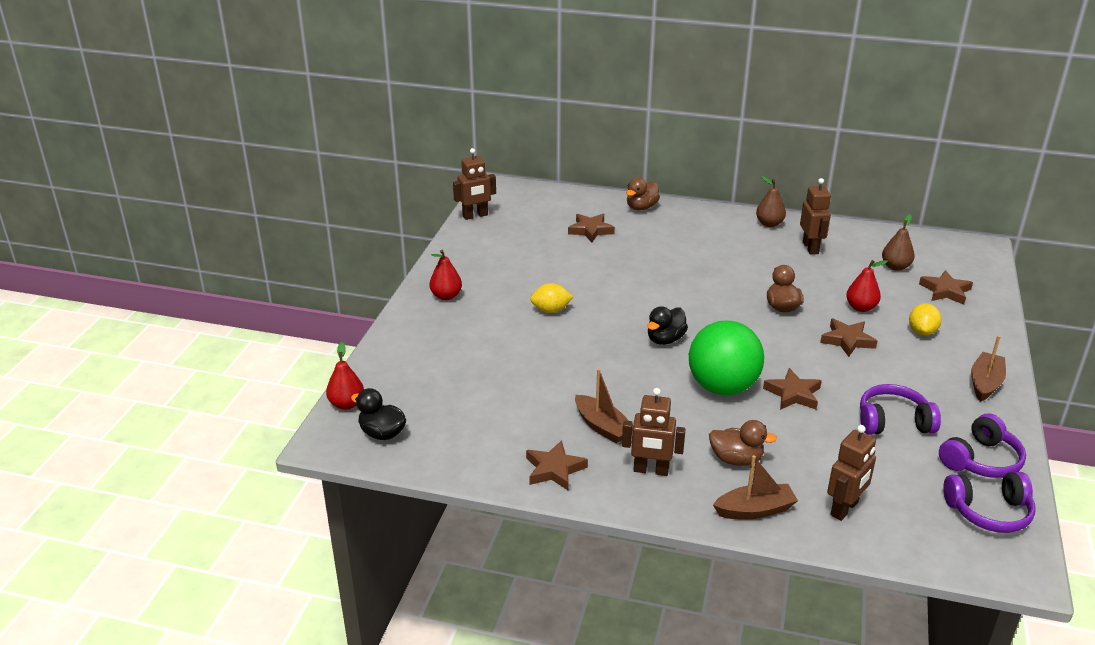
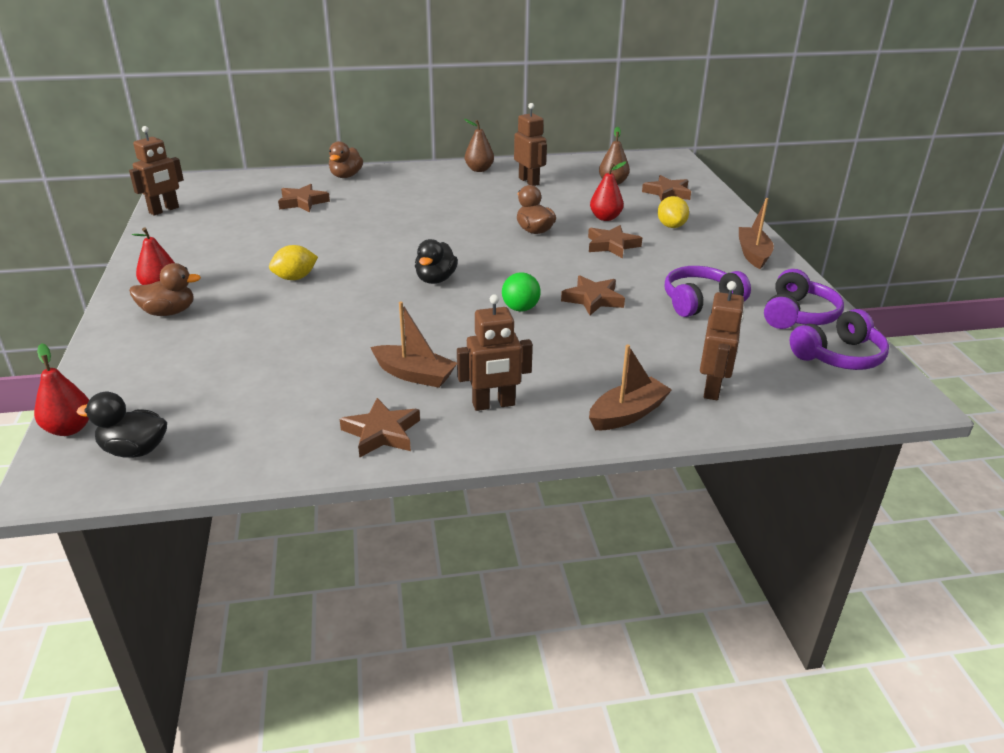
camera: 25 degrees left, 0 degrees up
(722, 387) = (520, 308): green ball -> green ball, size x0.47
(736, 459) = (577, 371): brown duck -> brown duck (169, 312)

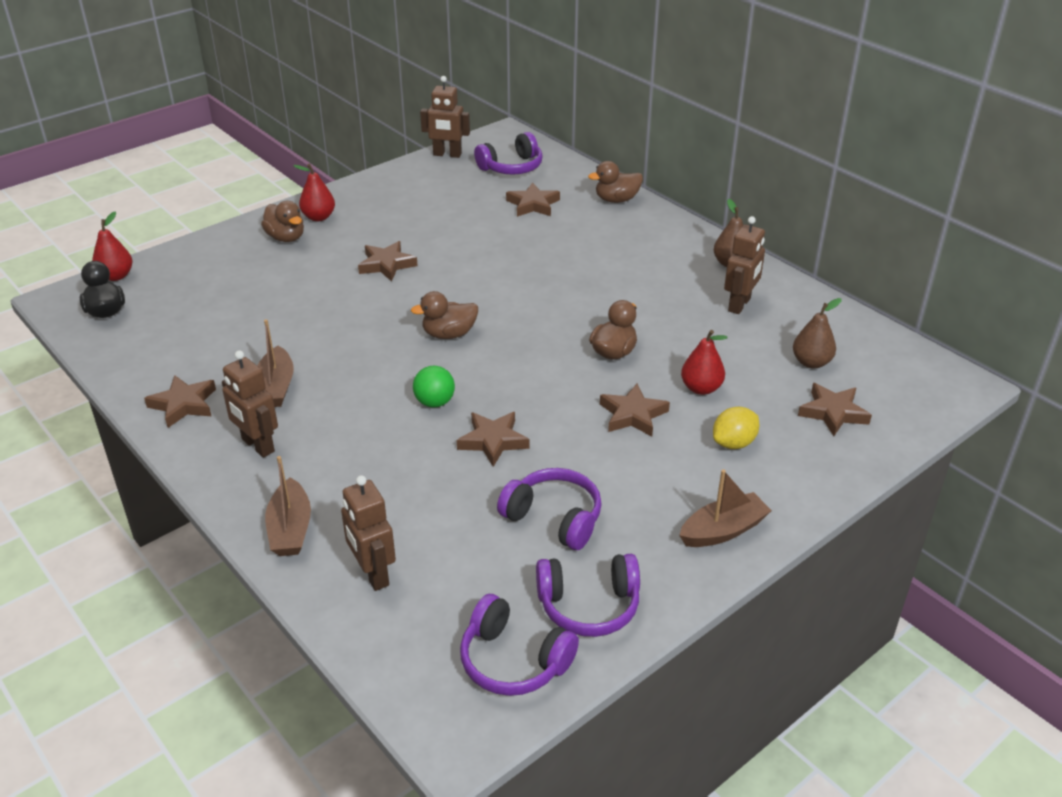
camera: 60 degrees right, 5 degrees up
(233, 194) = (511, 167): none -> purple headphones
(295, 278) = (387, 265): yellow lemon -> brown star
(435, 279) = (449, 334): black duck -> brown duck
(627, 414) = (290, 529): brown boat -> brown boat turned 60 degrees clockwise
(712, 388) = (373, 574): brown robot -> brown robot turned 75 degrees clockwise

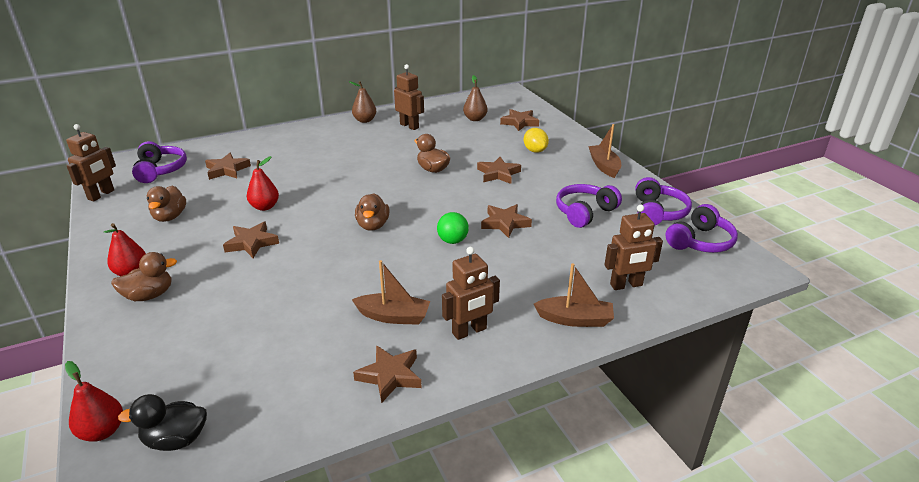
camera: 75 degrees left, 5 degrees down
(616, 200) = (255, 140): brown duck -> brown duck (170, 217)
(701, 388) = (483, 150): red pear -> red pear (265, 207)

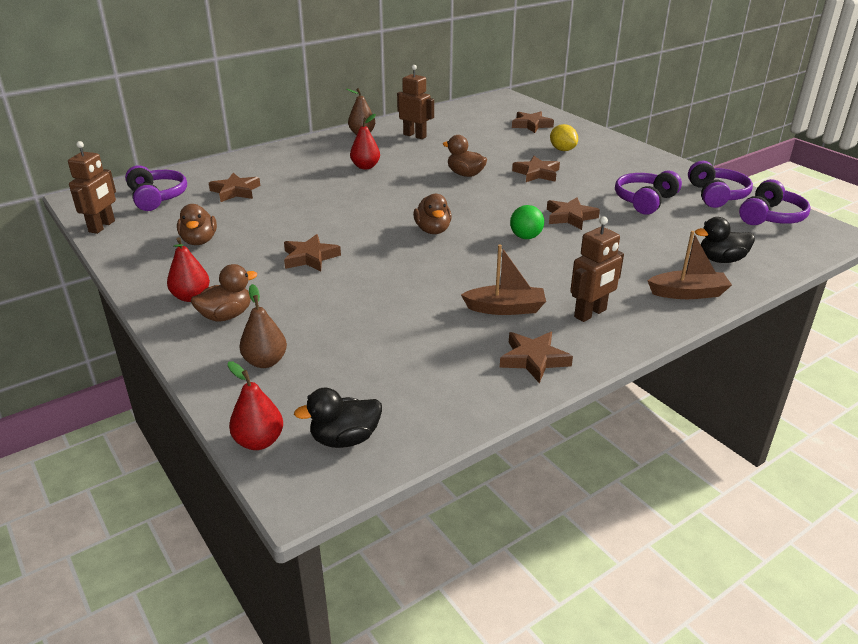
camera: 10 degrees left, 0 degrees up
(265, 207) = (302, 223): red pear -> red pear (365, 167)
(475, 119) = (482, 125): brown pear -> brown pear (265, 362)
(604, 166) = (641, 159): brown boat -> none
(626, 285) = (721, 260): brown robot -> black duck

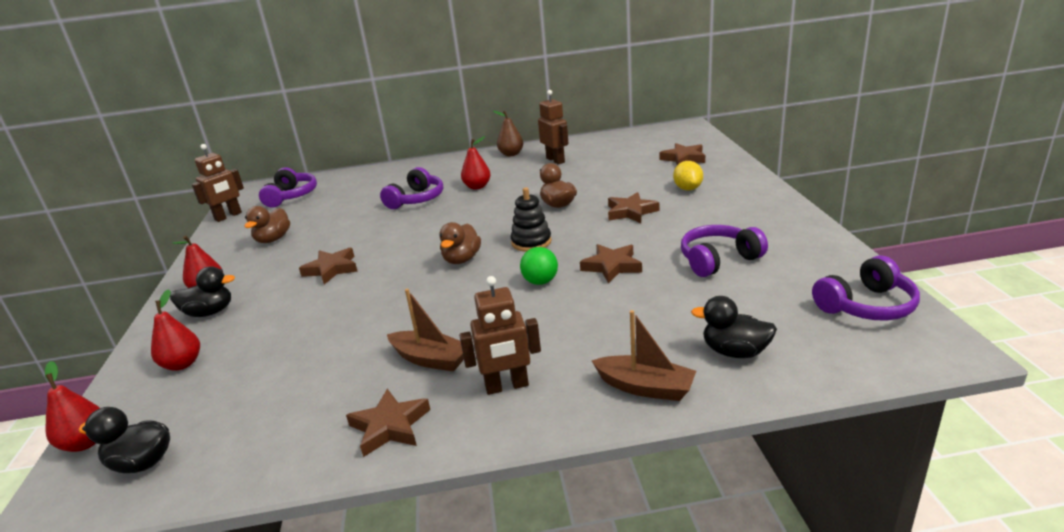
camera: 30 degrees right, 5 degrees down
(226, 316) = (209, 312): brown duck -> black duck
(235, 191) = (350, 198): brown star -> none
(265, 362) = (182, 364): brown pear -> red pear
(479, 208) = (531, 242): none -> black stacking toy
(716, 195) = (818, 265): purple headphones -> purple headphones (416, 199)

